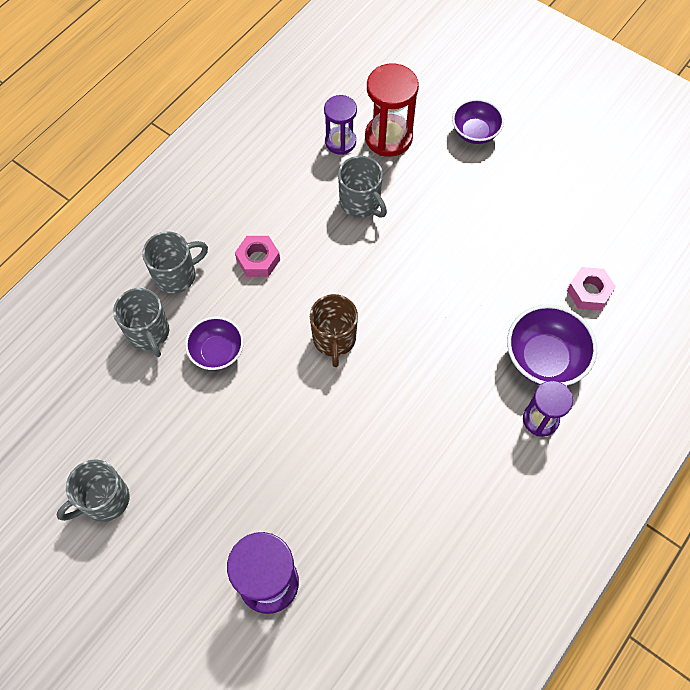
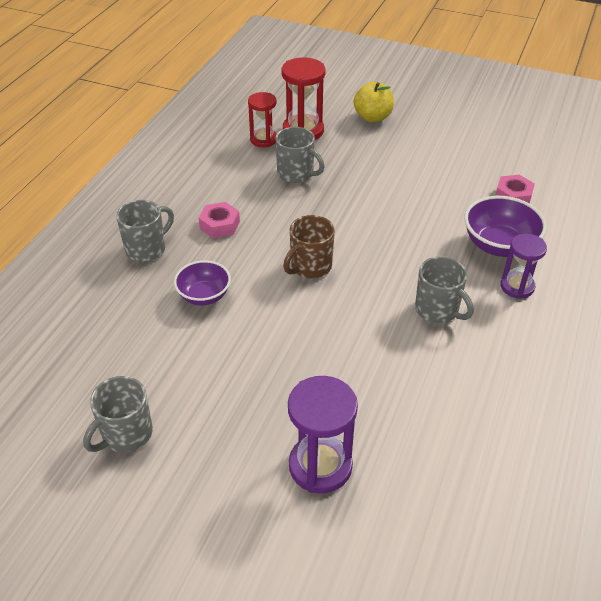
camera: 15 degrees left, 20 degrees down
(148, 333) = (133, 294): grey mug -> grey mug (438, 310)
(334, 339) = (310, 266): brown mug -> brown mug turned 60 degrees clockwise
(340, 142) = (263, 139): purple hourglass -> red hourglass
(475, 132) = (373, 117): purple bowl -> yellow apple

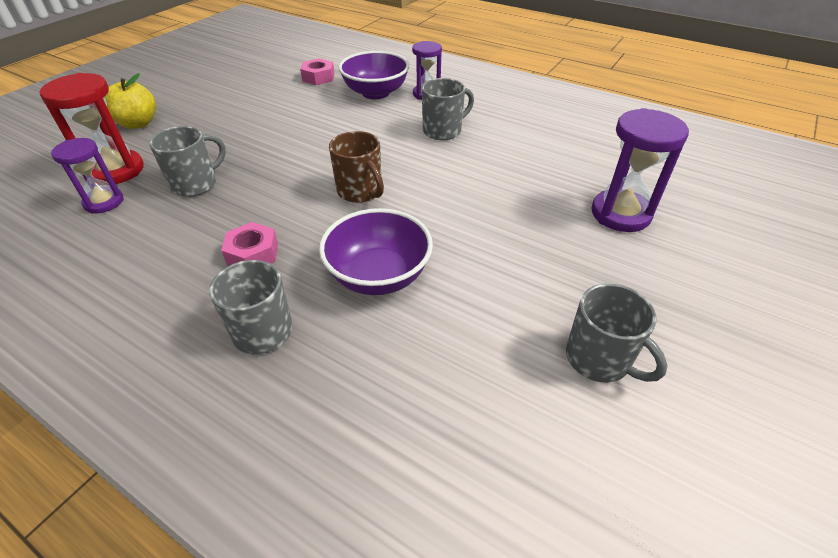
camera: 80 degrees left, 0 degrees up
(204, 296) = (378, 276): purple bowl -> purple bowl, size x1.51
(263, 139) = (104, 202): red hourglass -> purple hourglass

